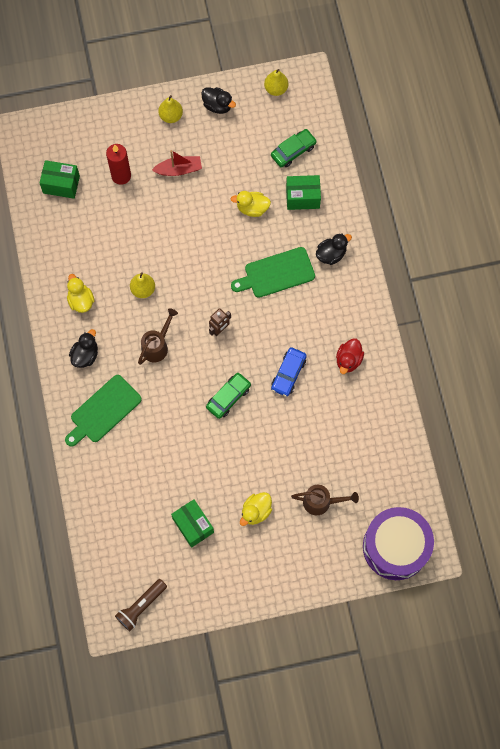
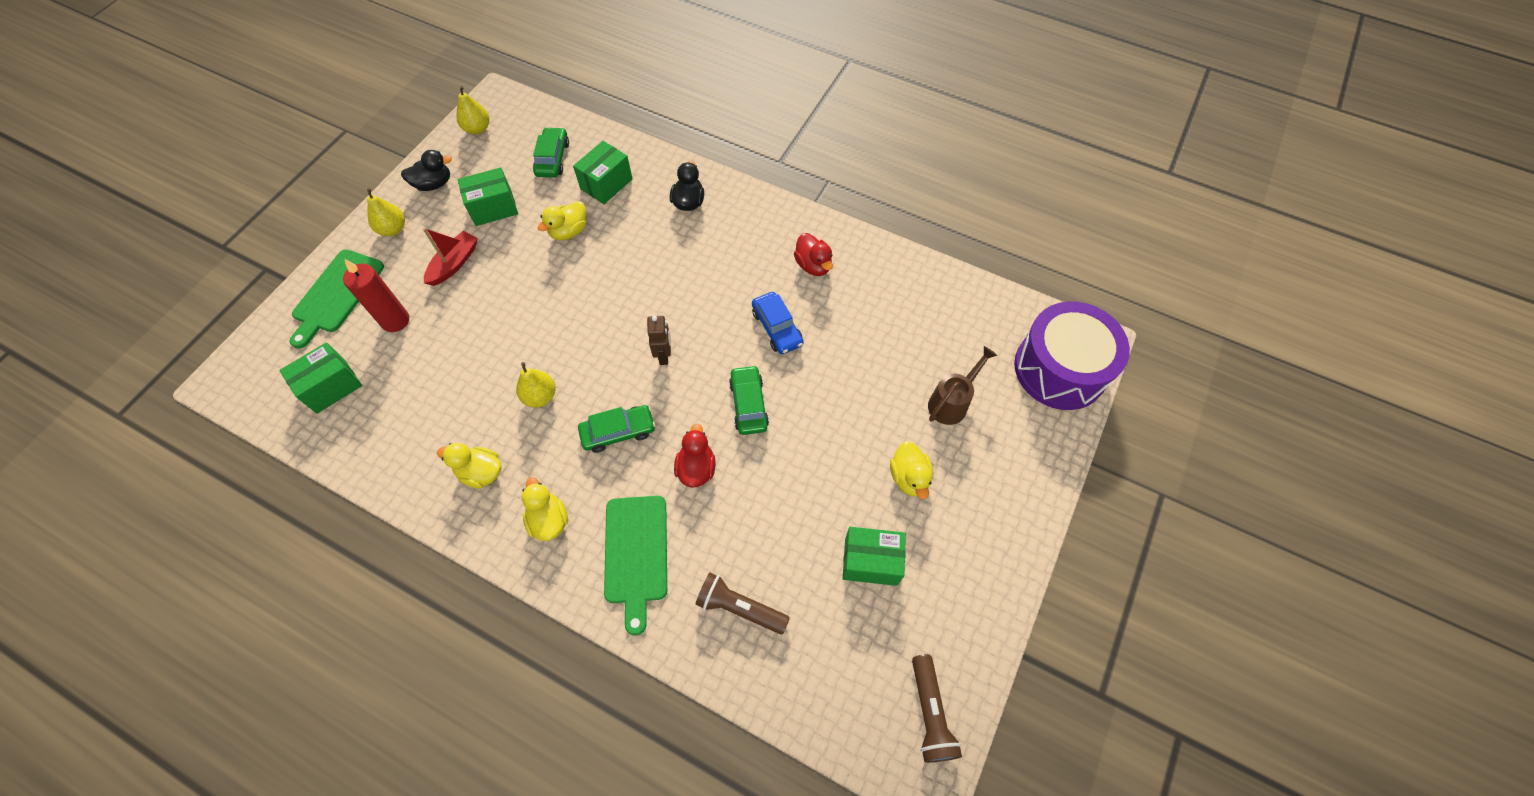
camera: 50 degrees left, 10 degrees down
(85, 355) = (549, 520): black duck -> yellow duck
(118, 481) = (739, 608): none -> brown flashlight
(157, 346) = (618, 432): brown watering can -> green car
(170, 401) = (696, 468): none -> red duck
(231, 153) = (493, 208): none -> green box
(276, 273) = (658, 260): green cutting board -> green cutting board (336, 294)

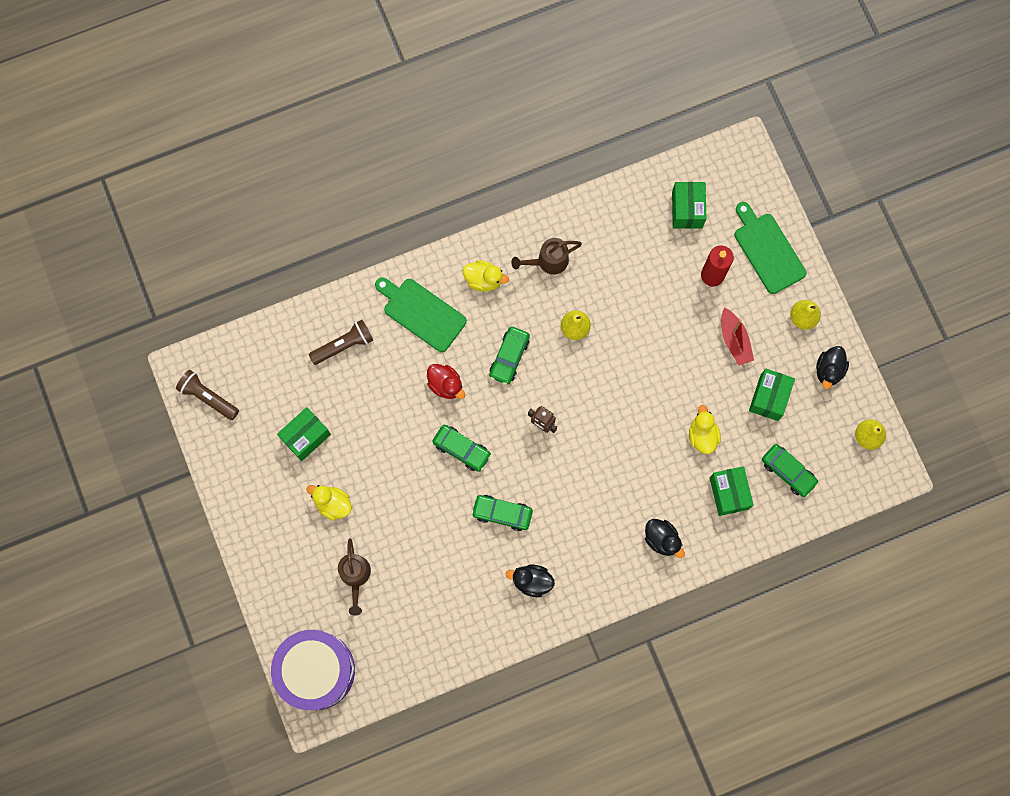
camera: 130 degrees right, 15 degrees up
(481, 472) = (548, 261): yellow duck -> brown watering can
(777, 328) = (502, 513): blue car -> green car
(813, 265) = (531, 581): red duck -> black duck

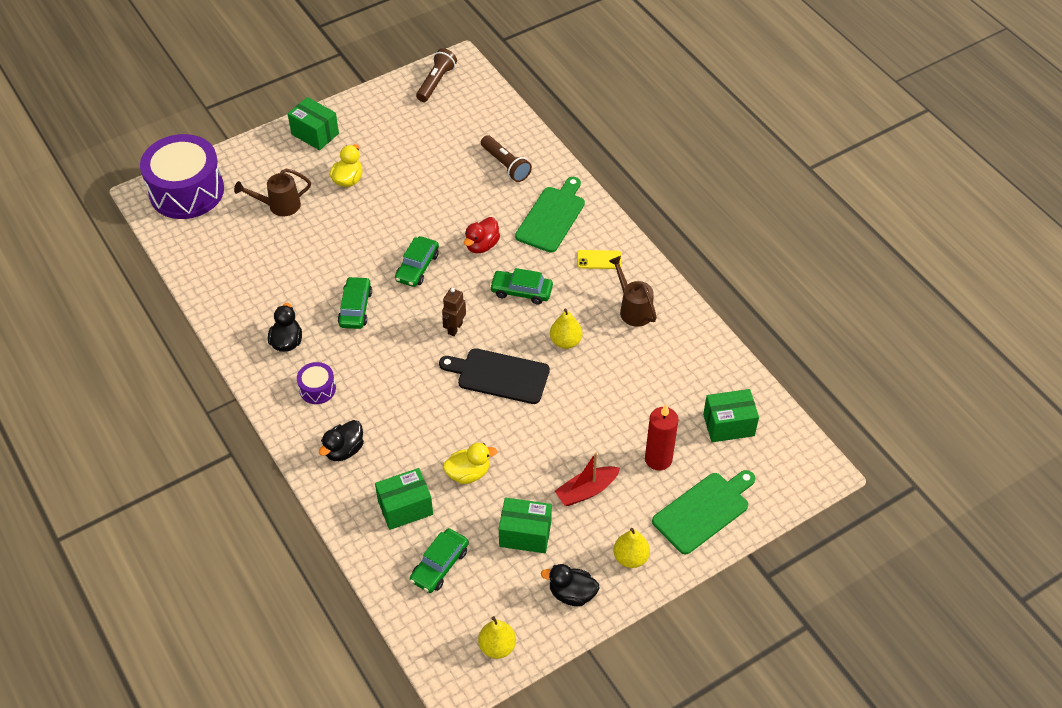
camera: 80 degrees right, 25 degrees down
(306, 437) = (410, 152): green box -> green box (315, 134)
(484, 280) = (599, 260): yellow duck -> yellow phone
(591, 557) = (317, 389): none -> purple drum
(603, 393) = (499, 375): none -> black cutting board

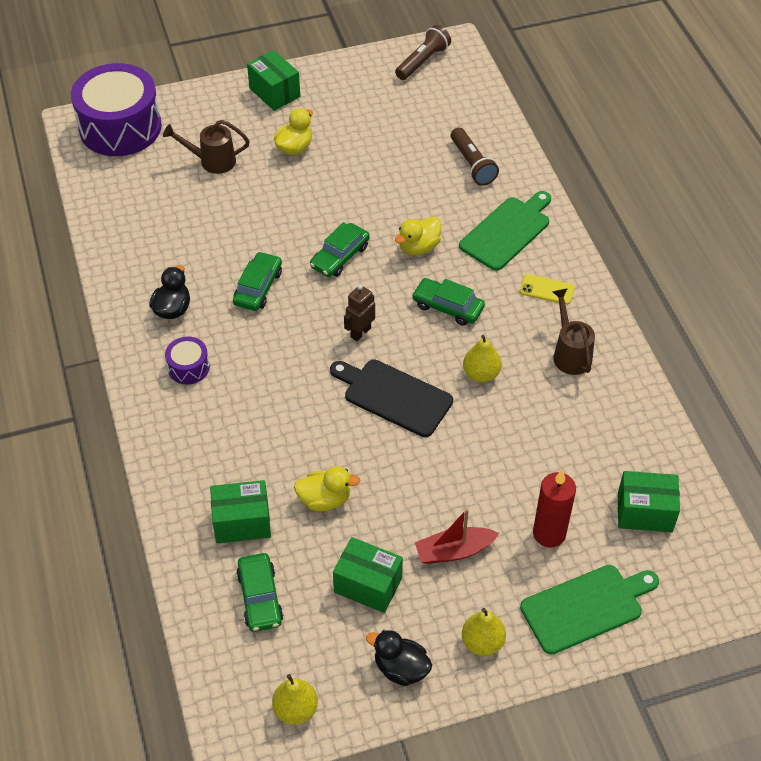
camera: 15 degrees right, 0 degrees up
(344, 450) = (195, 442): black duck -> none
(439, 565) = (260, 597): green car -> green car turned 60 degrees counterclockwise
(482, 245) = (418, 247): red duck -> yellow duck

